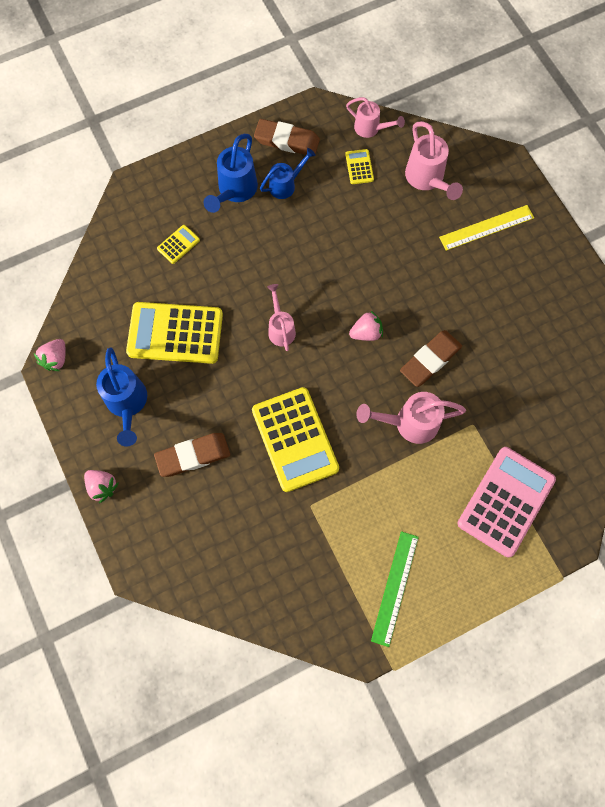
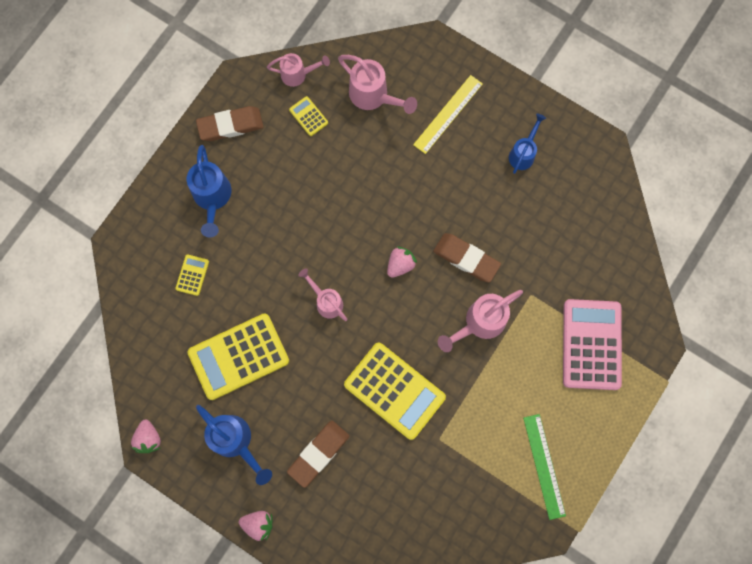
camera: 30 degrees left, 5 degrees up
(286, 185) = (254, 168): blue watering can -> blue watering can (523, 153)
(430, 360) = (466, 259): brown eraser -> brown eraser turned 75 degrees counterclockwise

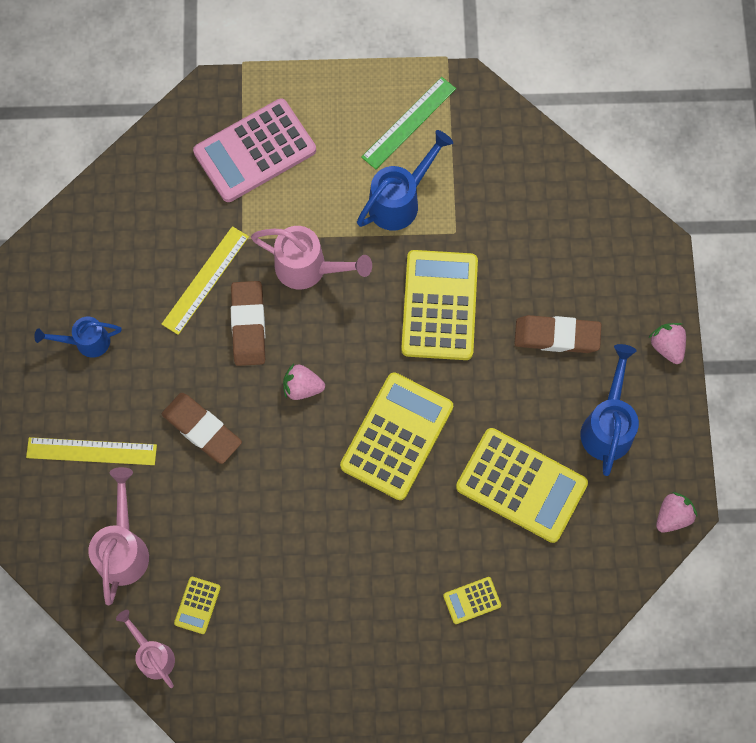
camera: 125 degrees left, 5 degrees down
(212, 198) = (370, 644): blue watering can -> blue watering can (400, 200)
(230, 125) = (269, 688): brown eraser -> brown eraser (202, 429)
(326, 301) = (397, 436): pink watering can -> yellow calculator
(516, 252) = (205, 280): none -> yellow ruler

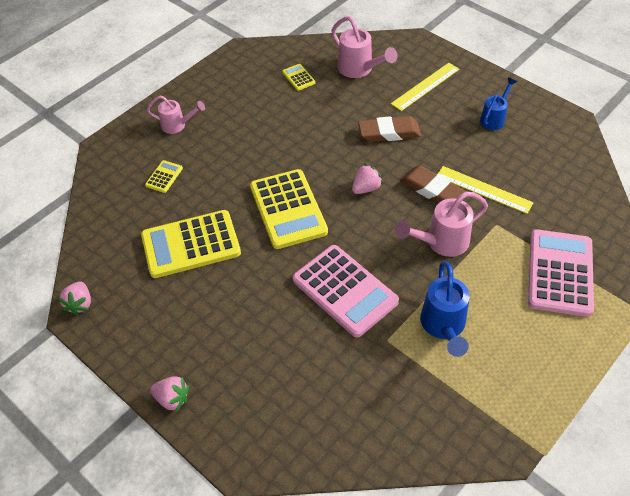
camera: 135 degrees right, 20 degrees down
(153, 655) = (295, 51): pink watering can -> pink watering can (177, 125)
(205, 280) = (483, 189): yellow ruler -> yellow ruler turned 45 degrees counterclockwise
(409, 123) = (504, 380): green ruler -> none
(439, 305) = (345, 291): yellow calculator -> pink calculator
(556, 336) = (253, 338): brown eraser -> none
(608, 425) = (168, 317): blue watering can -> none

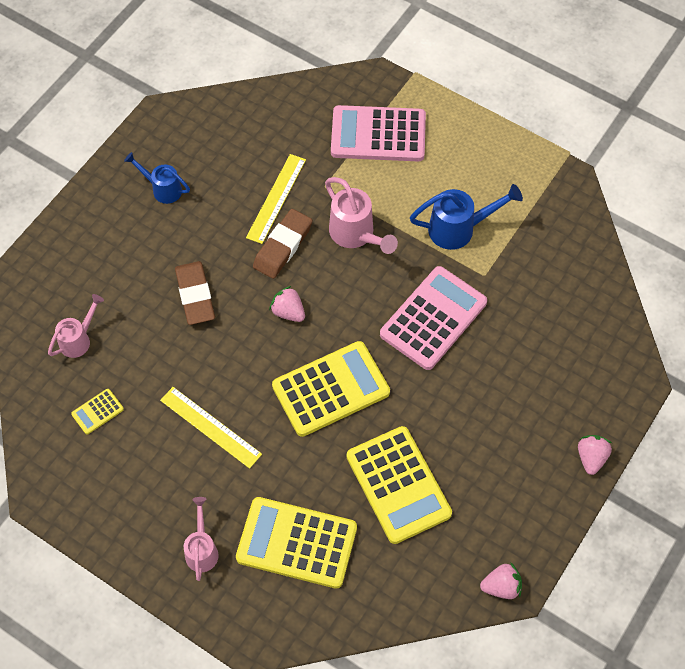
camera: 100 degrees left, 10 degrees up
(164, 177) = (296, 543): yellow calculator -> yellow calculator, size x2.30
(359, 70) = (79, 339): pink watering can -> pink watering can, size x0.66
(425, 86) = (109, 262): yellow ruler -> yellow ruler (210, 427)

